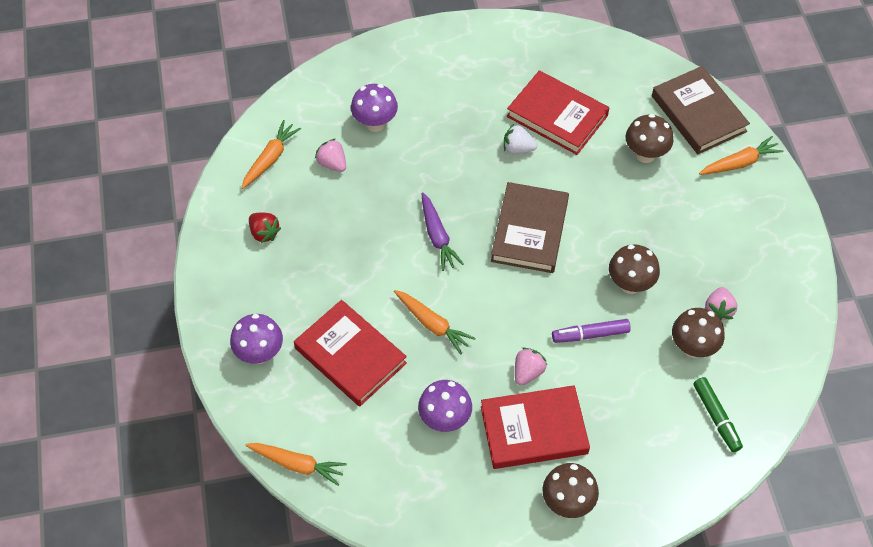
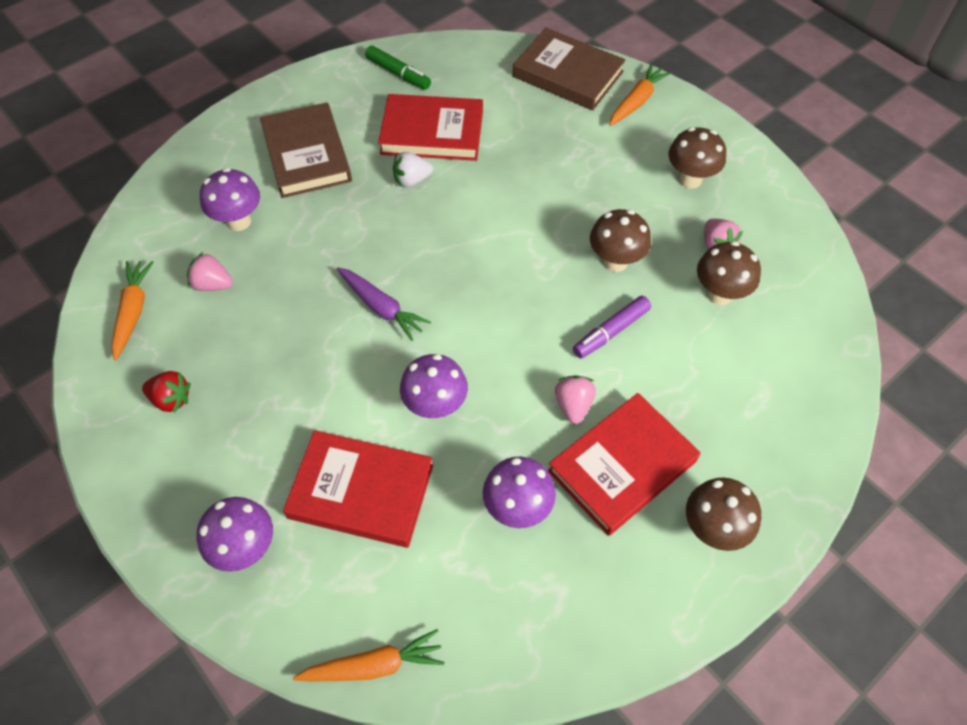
camera: 30 degrees left, 0 degrees up
(432, 324) = (435, 406): orange carrot -> purple mushroom
(530, 231) = (477, 256): brown book -> brown book (307, 155)
(645, 154) = (543, 131): brown mushroom -> brown mushroom (690, 179)
(716, 417) = (792, 353): green marker -> green marker (398, 74)

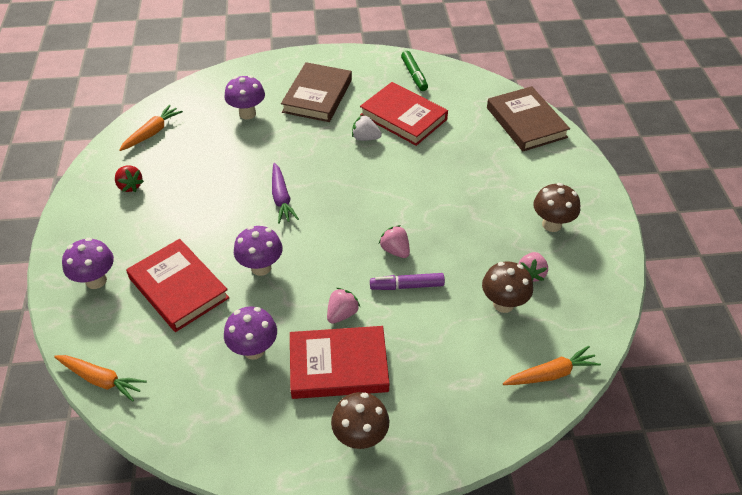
camera: 35 degrees right, 10 degrees down
(213, 284) = (203, 139): pink strawberry -> pink strawberry (395, 250)
(615, 261) = (450, 247): brown mushroom -> none
(637, 101) = (560, 160): orange carrot -> orange carrot (551, 374)

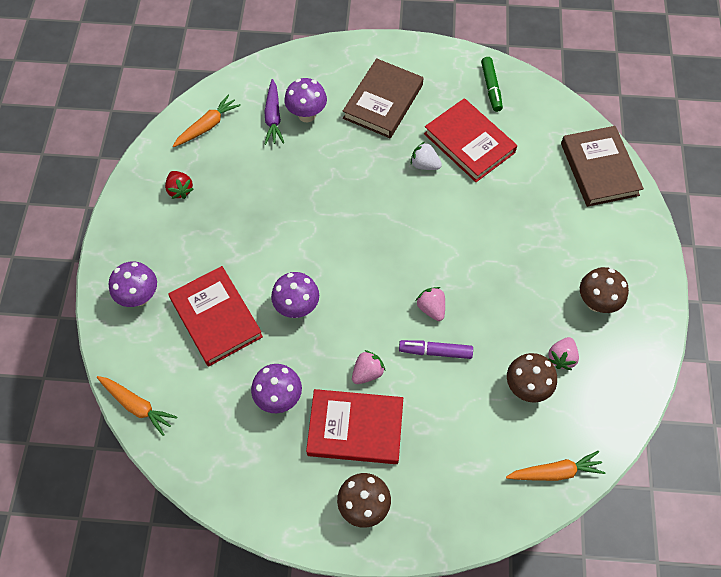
camera: 10 degrees right, 15 degrees up
(281, 198) = (328, 228): purple carrot -> purple carrot (273, 117)

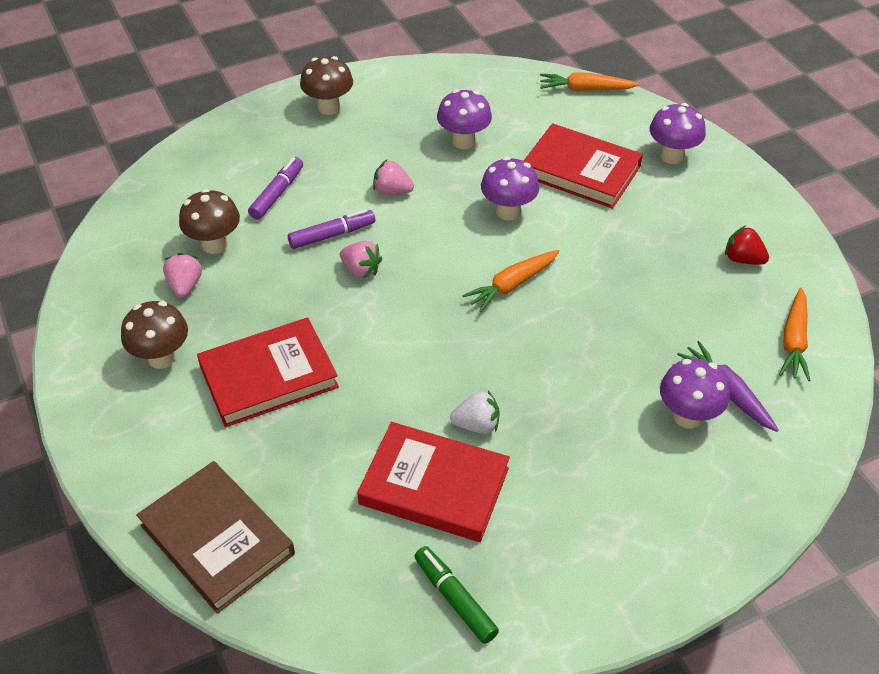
camera: 150 degrees right, 15 degrees down
(355, 428) = (373, 149): red book -> red book (268, 376)
(367, 372) = (392, 191): pink strawberry -> pink strawberry turned 90 degrees clockwise
(383, 102) = (601, 489): brown book -> none
(456, 418) = (277, 194): none -> purple marker
(555, 472) = (155, 193): orange carrot -> orange carrot (512, 285)

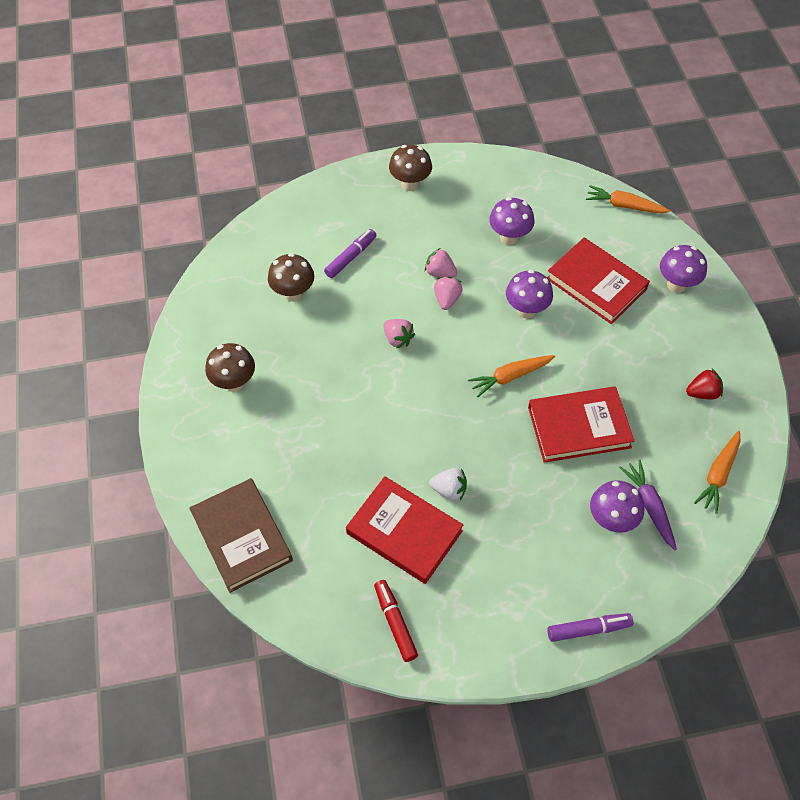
camera: 15 degrees right, 10 degrees up
(185, 286) = (264, 325): pink strawberry -> pink strawberry (447, 299)
(268, 376) = (307, 415): red book -> red book (579, 427)
(332, 235) = (383, 303): purple marker -> purple marker (588, 629)
(455, 599) = (395, 622): green marker -> red marker
(742, 259) = (702, 393): red strawberry -> red strawberry turned 120 degrees clockwise

